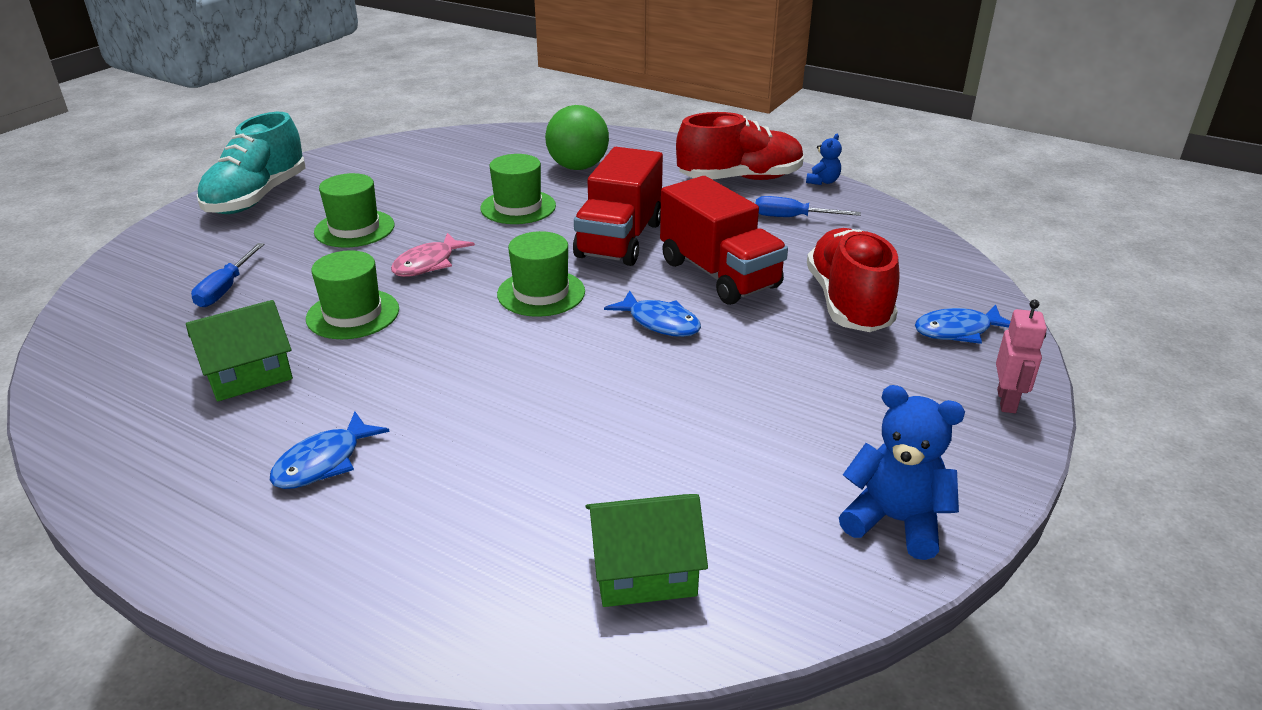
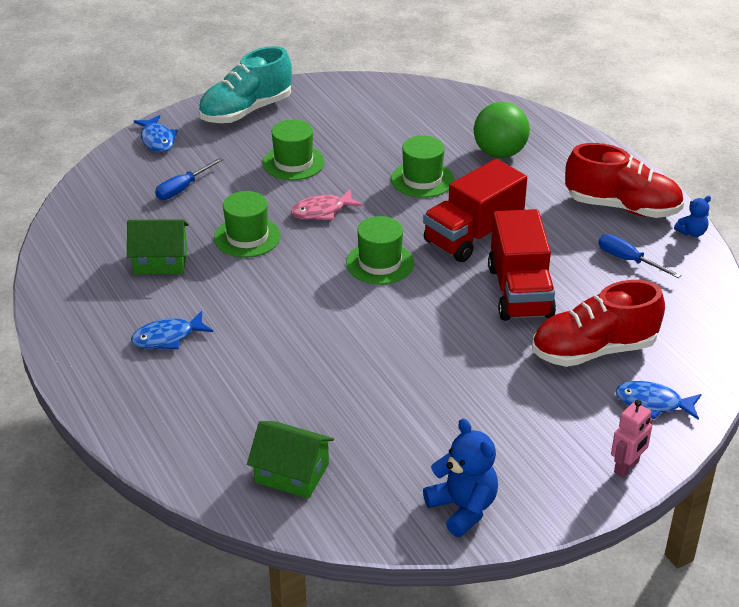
camera: 30 degrees right, 5 degrees up
(660, 322) = (441, 316): blue fish -> blue fish (157, 140)
(848, 303) = (593, 350): red shoe -> red shoe turned 135 degrees counterclockwise

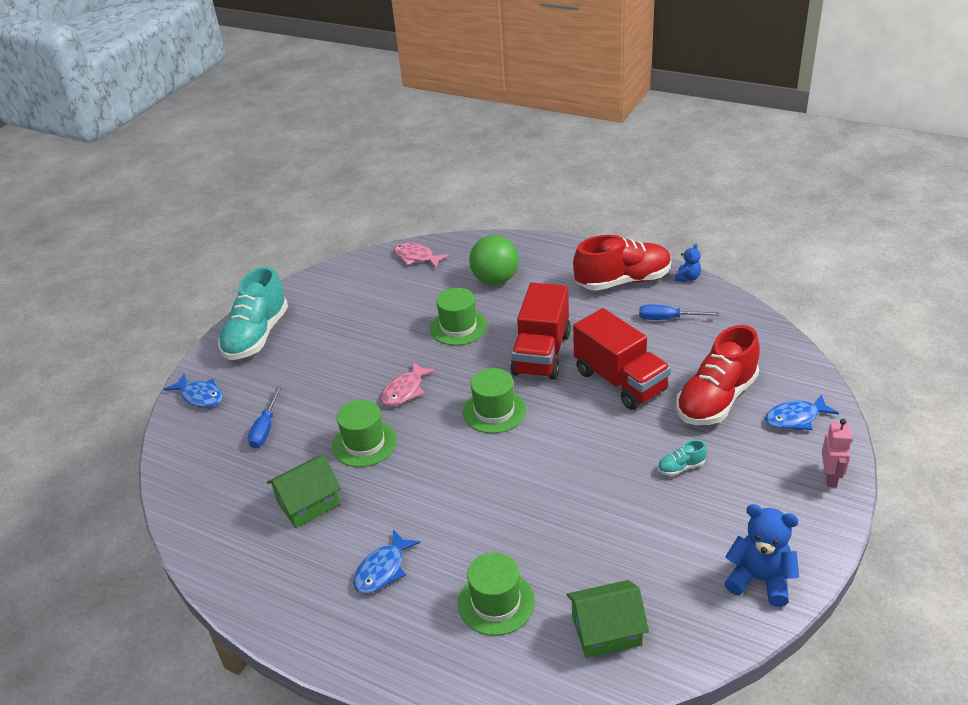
camera: 30 degrees left, 0 degrees up
(293, 163) = (341, 361): green hat -> green hat (496, 602)
(448, 102) = (416, 257): none -> pink fish
(494, 388) = (681, 467): none -> turquoise shoe

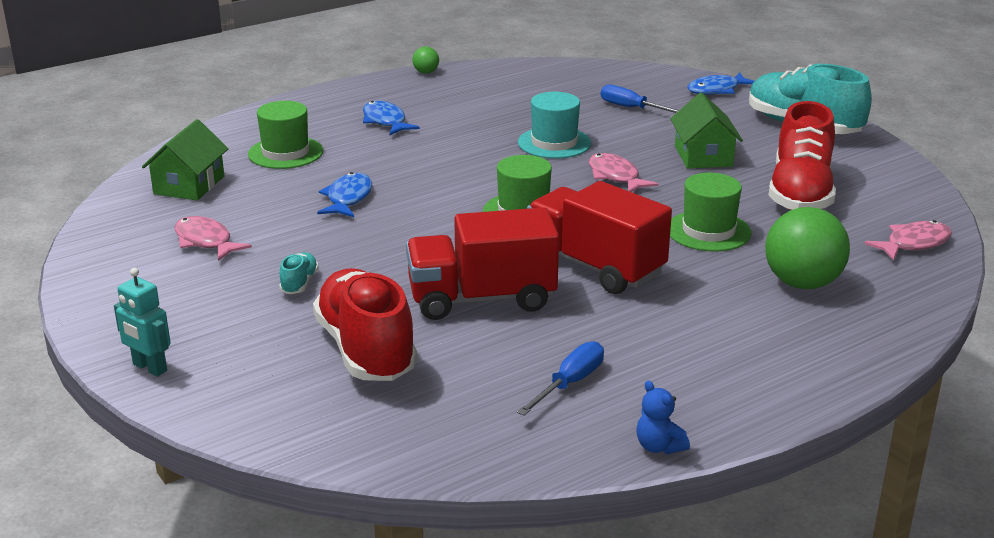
camera: 115 degrees right, 10 degrees down
(238, 605) = (426, 72): none -> green ball
(308, 503) = (503, 109): green house -> green house (703, 156)
(364, 443) = (554, 143): green hat -> turquoise hat
(623, 281) = (705, 383): red shoe -> red shoe (800, 193)
(678, 553) = (206, 241): none -> pink fish
(760, 580) = (116, 268): blue teddy bear -> none
(795, 418) = (260, 392): blue fish -> blue fish (348, 198)
(830, 477) = (149, 368): pink robot -> turquoise robot

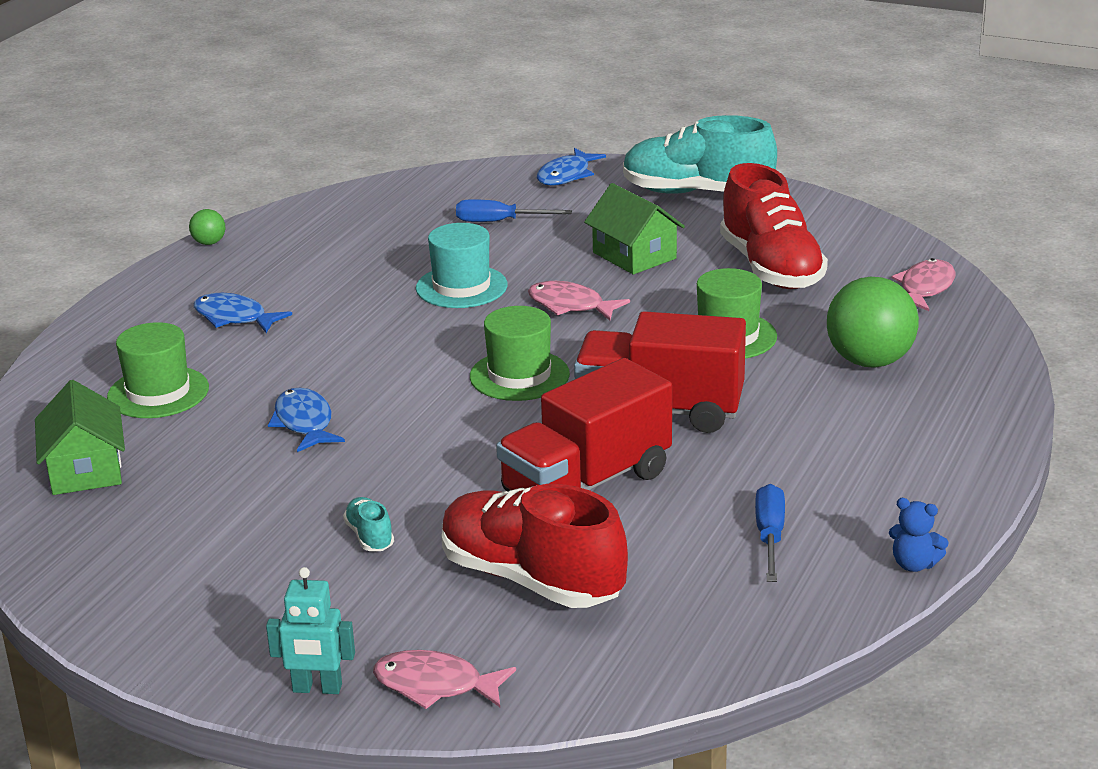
camera: 30 degrees left, 0 degrees up
(206, 241) = (196, 528): pink fish -> pink fish (435, 685)

